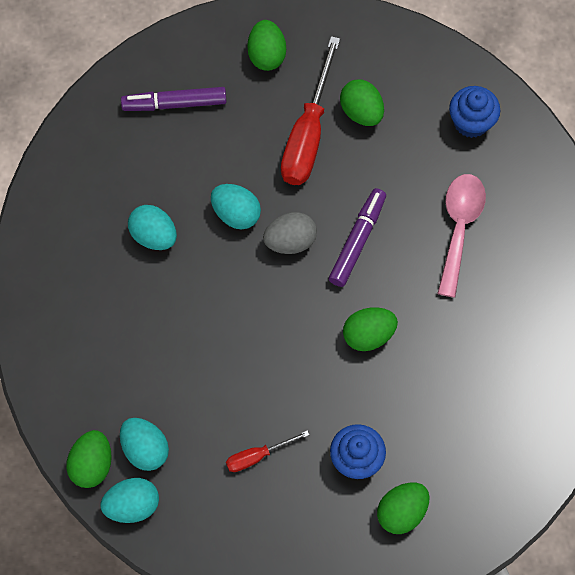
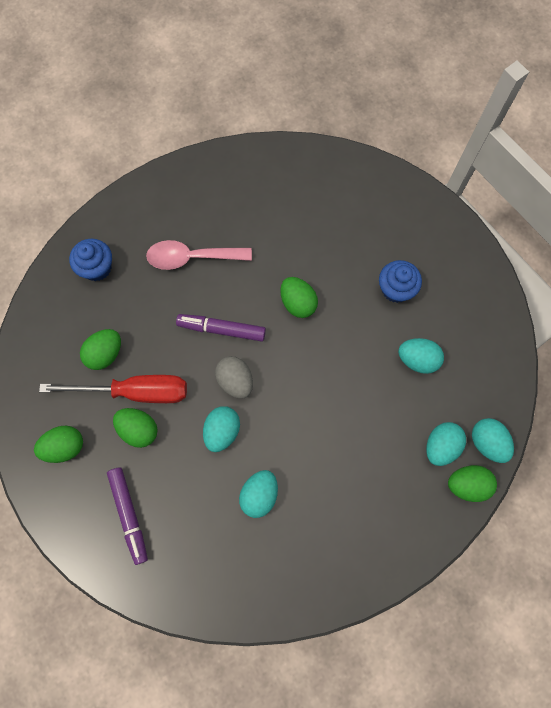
camera: 105 degrees left, 5 degrees up
(257, 456) = (417, 359): red screwdriver -> turquoise egg
(401, 512) = (424, 250): green egg -> green egg (139, 429)

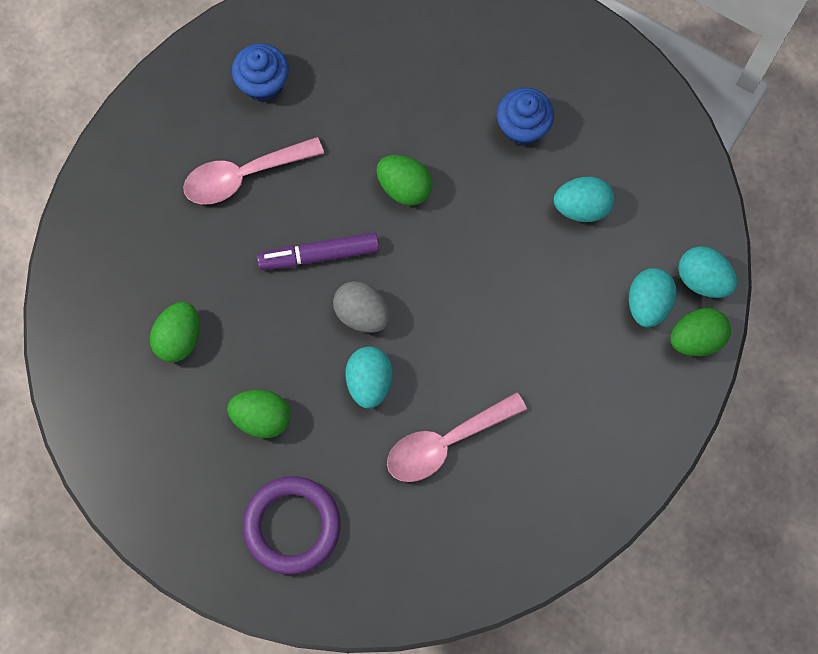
camera: 20 degrees left, 0 degrees up
(65, 447) = (175, 473): green egg -> none
(97, 268) = (122, 231): blue cupcake -> blue cupcake (263, 84)
(129, 515) = (292, 526): purple marker -> purple ring
(135, 392) = (238, 372): red screwdriver -> none
(259, 495) = (446, 442): turquoise egg -> pink spoon

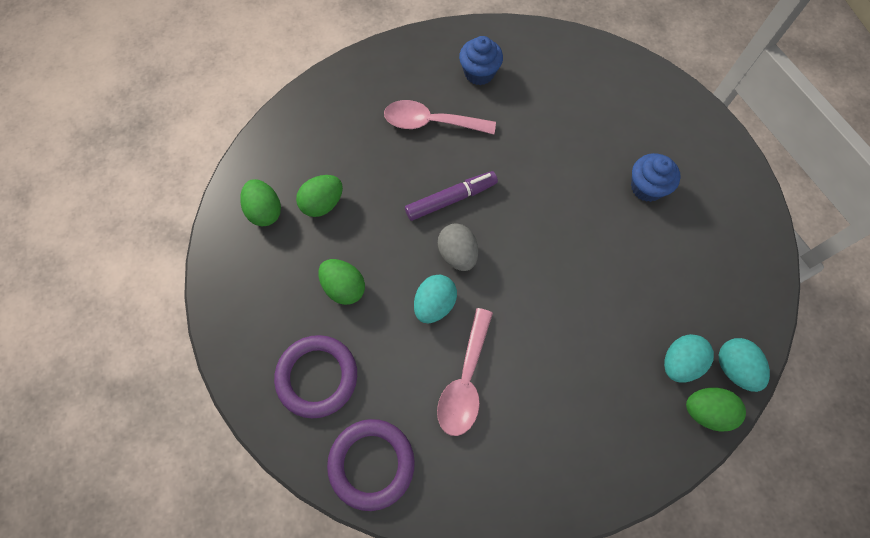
camera: 30 degrees right, 5 degrees down
(319, 255) = (451, 199): purple marker -> purple marker turned 135 degrees clockwise
(400, 577) = (371, 464): none -> purple ring
(404, 188) = (537, 185): green egg -> green egg (265, 211)
(446, 442) = (465, 380): pink spoon -> pink spoon turned 75 degrees counterclockwise
(581, 207) = (663, 264): turquoise egg -> none

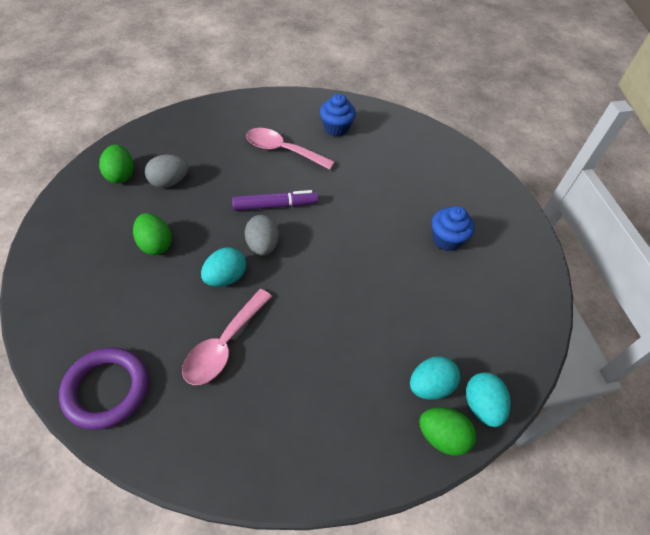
camera: 10 degrees right, 15 degrees down
(317, 377) = (97, 305): purple ring -> none
(323, 203) = (169, 182): green egg -> grey egg

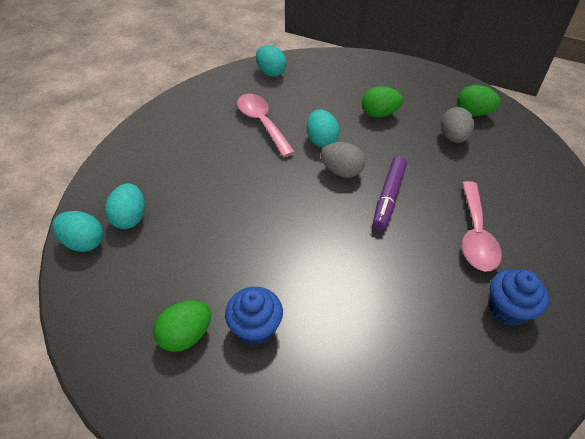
camera: 125 degrees right, 5 degrees down
(106, 389) = (271, 72): purple ring -> turquoise egg
(283, 150) = (475, 234): pink spoon -> pink spoon turned 135 degrees clockwise
(442, 437) = (92, 204): green egg -> green egg (186, 335)

